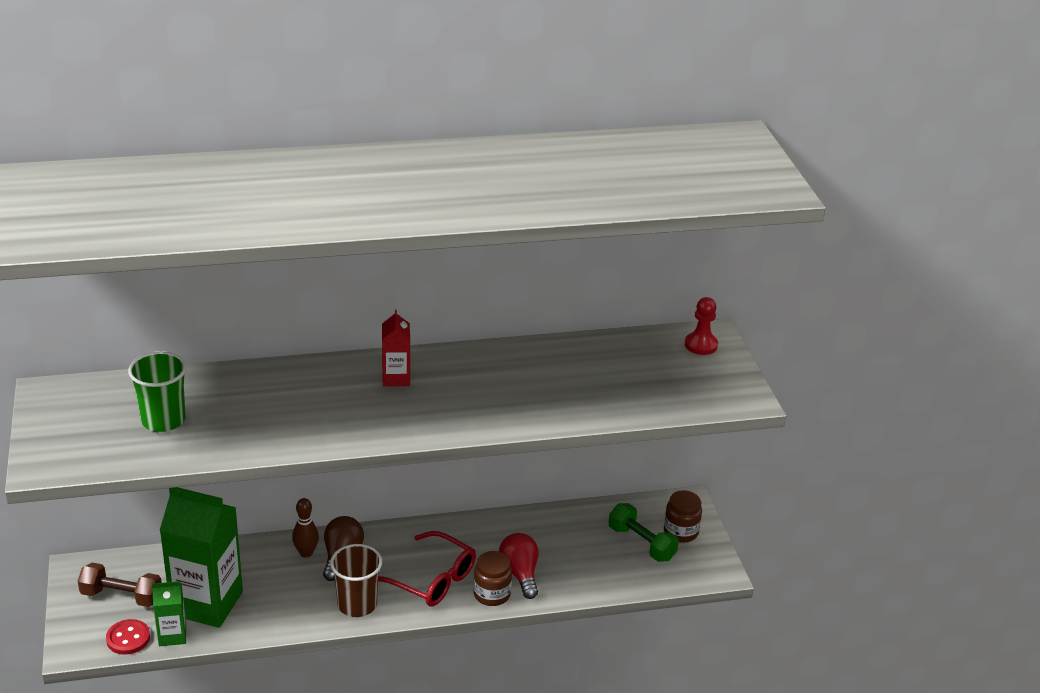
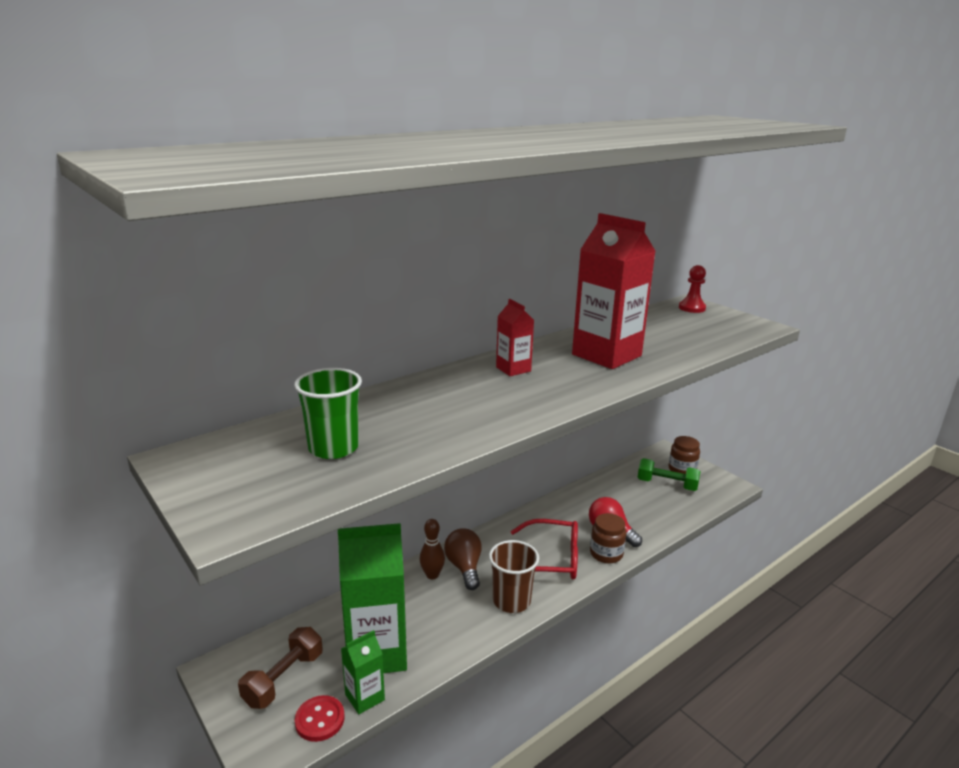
camera: 25 degrees left, 10 degrees down
(121, 596) = (284, 679): brown dumbbell -> brown dumbbell turned 45 degrees counterclockwise
(509, 388) = (606, 355): none -> red carton

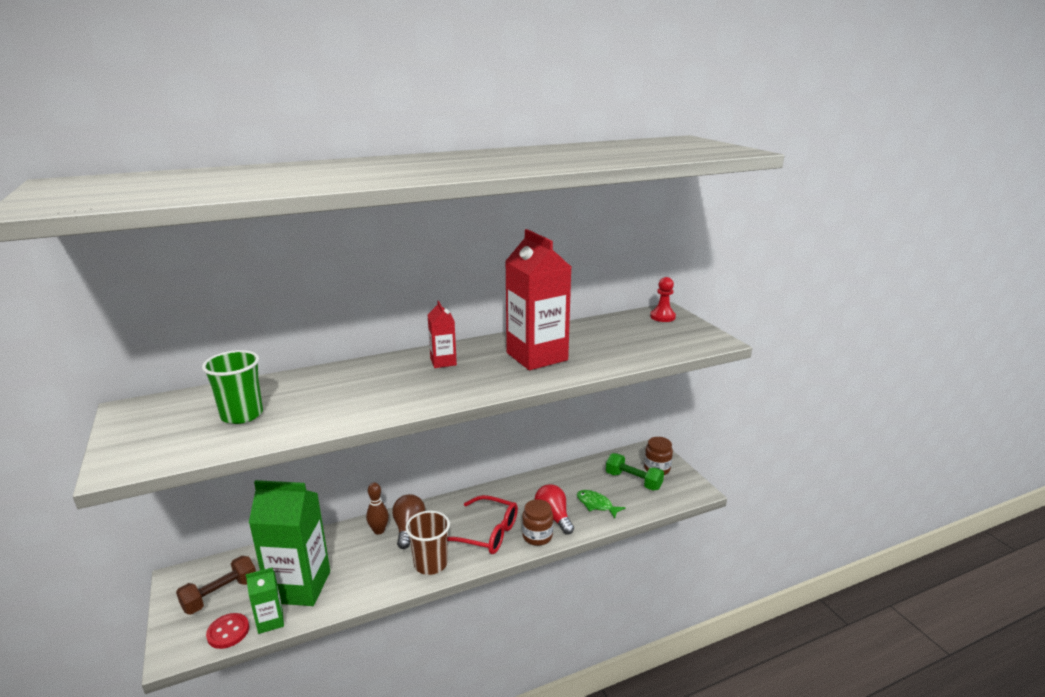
camera: 15 degrees right, 0 degrees up
(645, 513) = (596, 505): none -> green fish

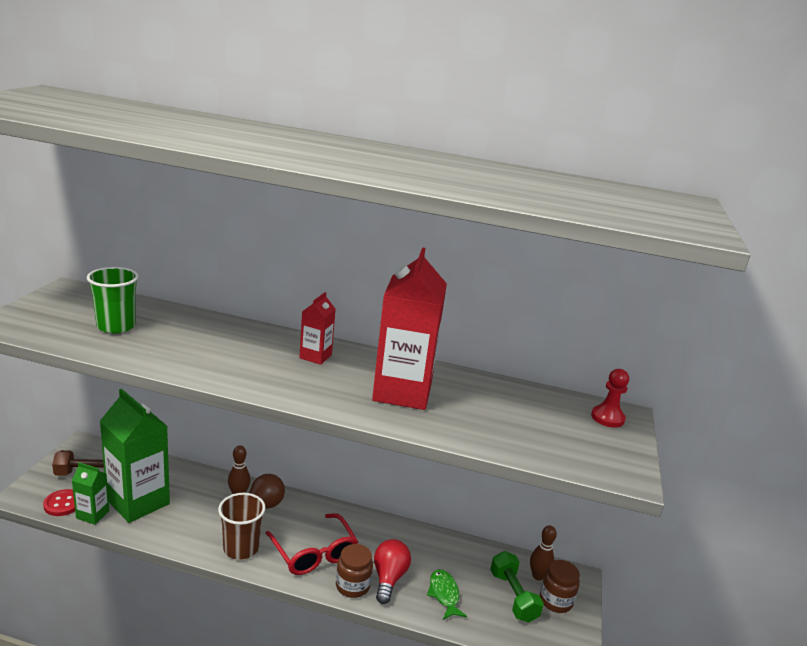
camera: 35 degrees right, 0 degrees up
(632, 461) = (538, 576): none -> brown bowling pin

